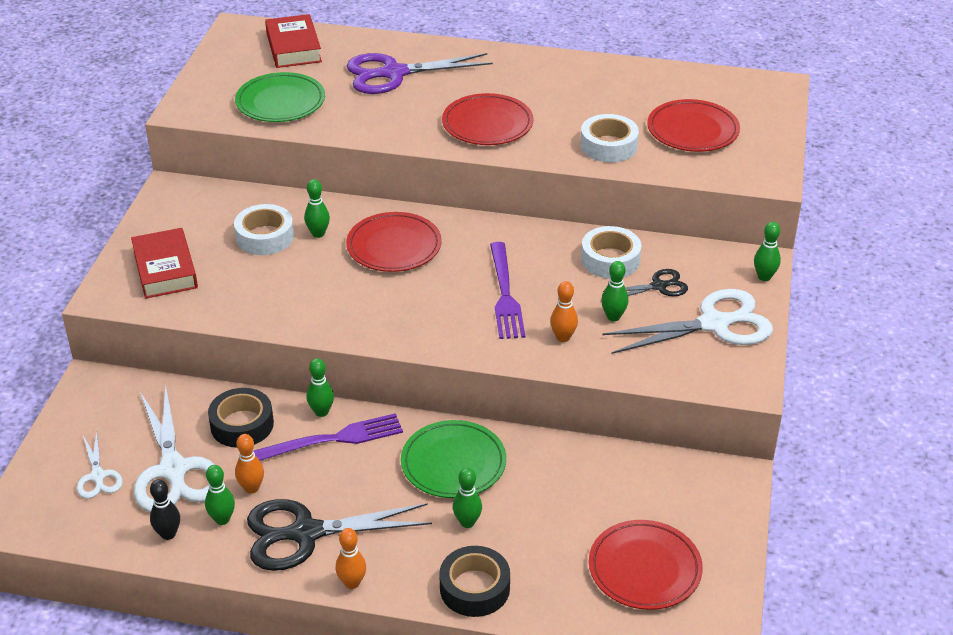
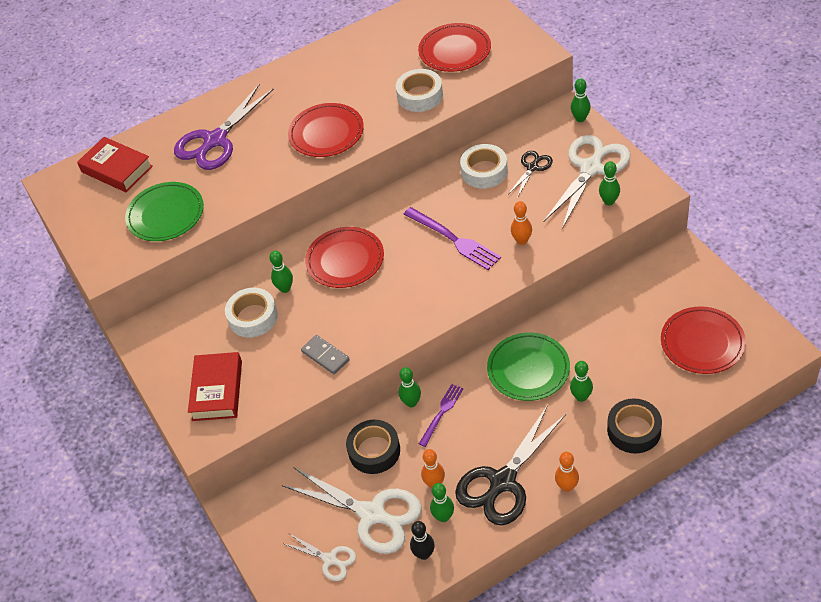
camera: 35 degrees left, 10 degrees up
(165, 269) = (217, 390): red book -> red book turned 60 degrees clockwise
(276, 305) = (325, 356): none -> grey domino
(334, 439) = (442, 412): purple fork -> purple fork, size x0.63
(613, 317) = (532, 206): green bowling pin -> green bowling pin (609, 201)

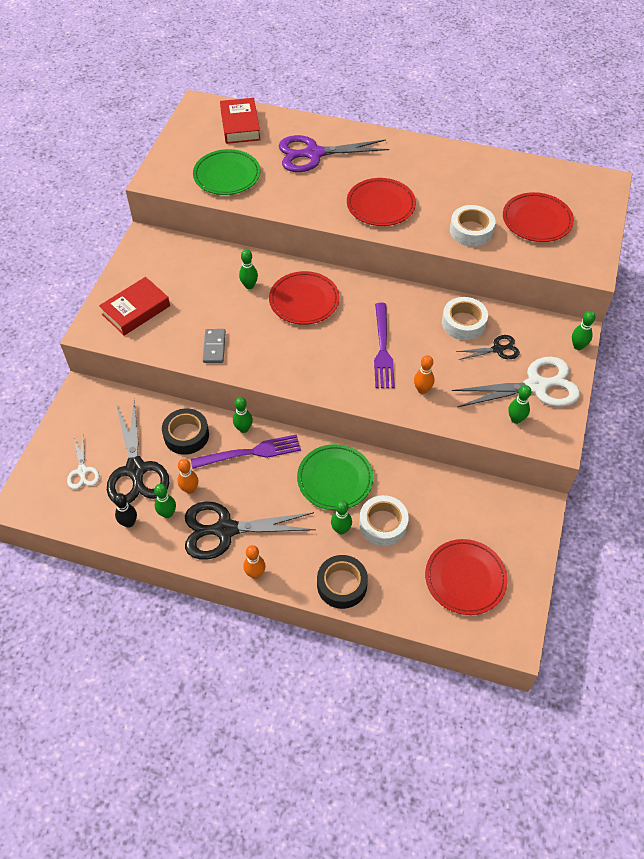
camera: 40 degrees right, 5 degrees up
(253, 317) = (210, 286): white tape -> white tape (383, 524)
(372, 514) = (136, 470): white scissors -> black scissors
(442, 412) = (251, 452): purple fork -> purple fork, size x1.59

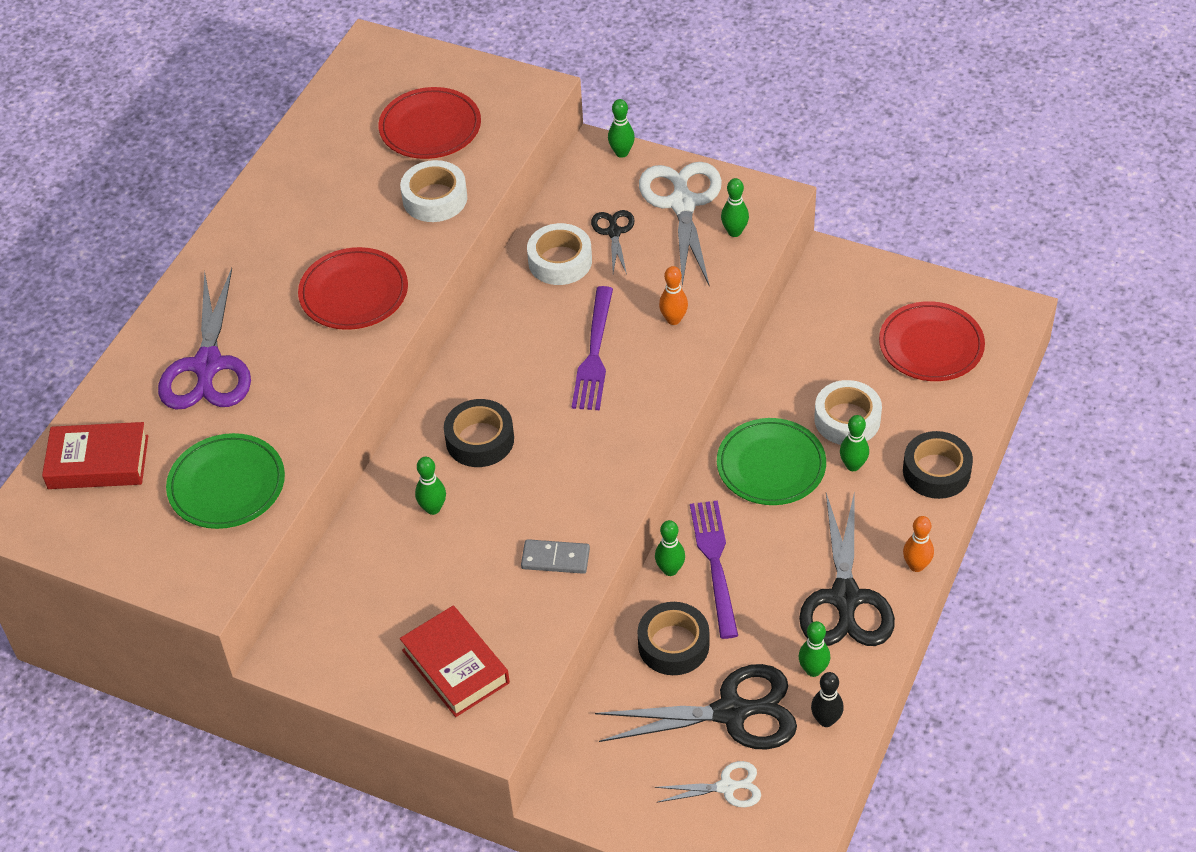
camera: 80 degrees left, 5 degrees down
(190, 489) = (773, 641): orange bowling pin -> none
(304, 300) = (480, 440): red plate -> black tape
(383, 349) = (594, 355): purple fork -> purple fork turned 90 degrees clockwise

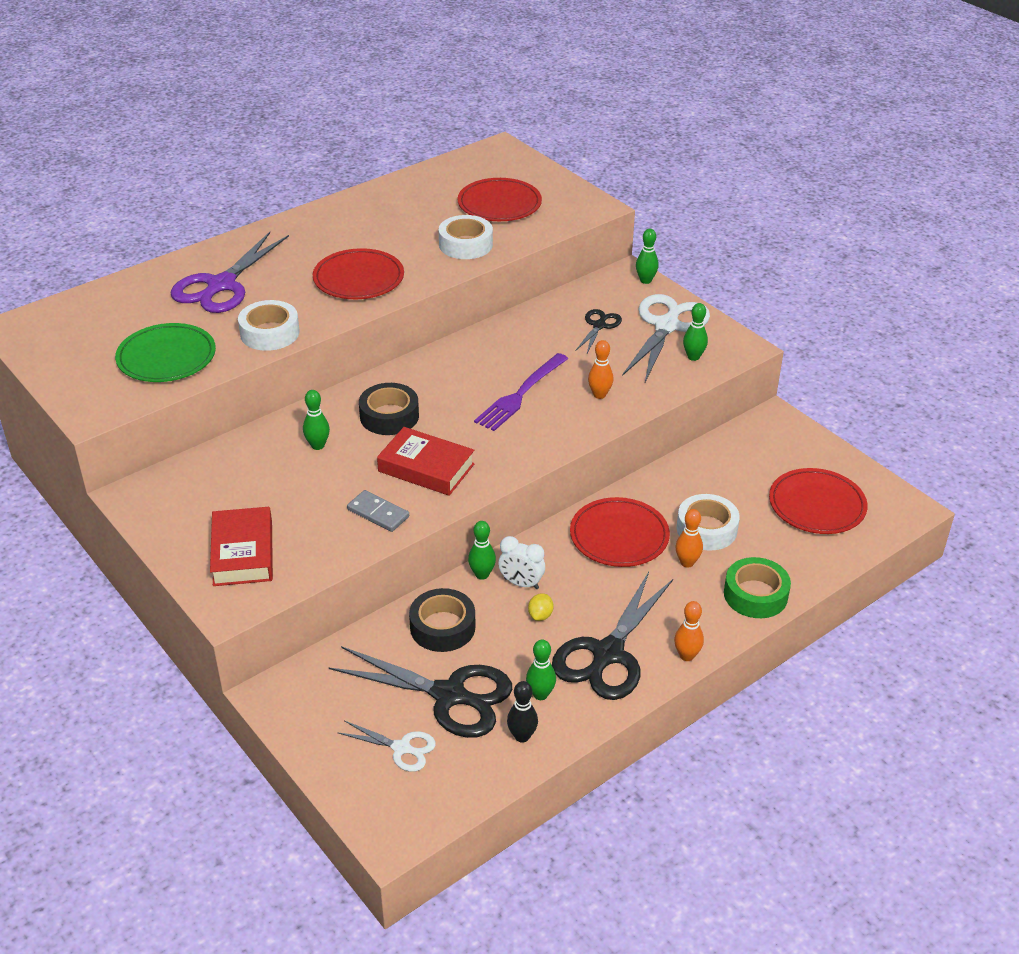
camera: 25 degrees right, 10 degrees down
(98, 462) = (98, 313): red book -> red book (426, 468)
(560, 261) = (543, 329): white tape -> white tape (270, 333)
(714, 562) = (521, 583): purple fork -> white clock
(756, 587) = (540, 615): none -> yellow lemon
(771, 465) = (619, 536): green plate -> red plate
(853, 465) = (687, 562): green bowling pin -> orange bowling pin
(936, 471) = (755, 595): black tape -> green tape

